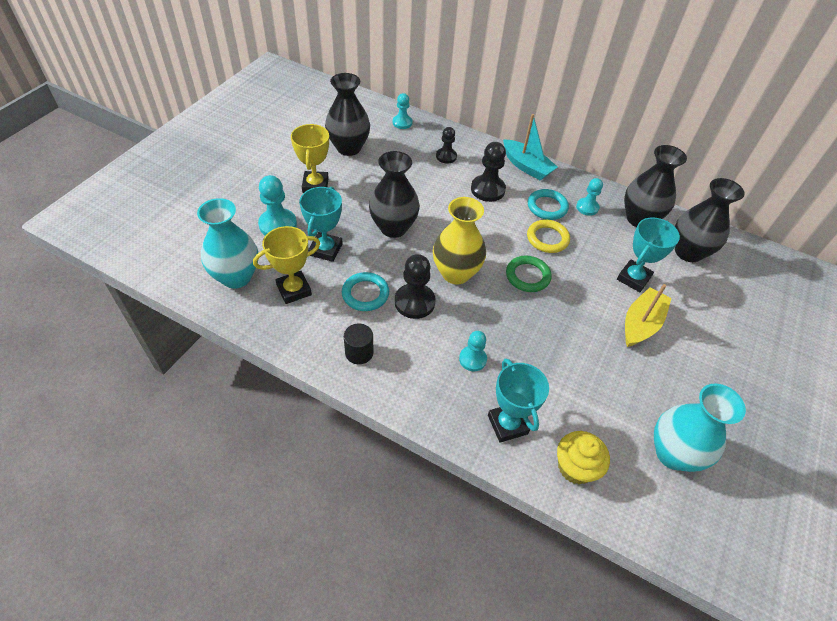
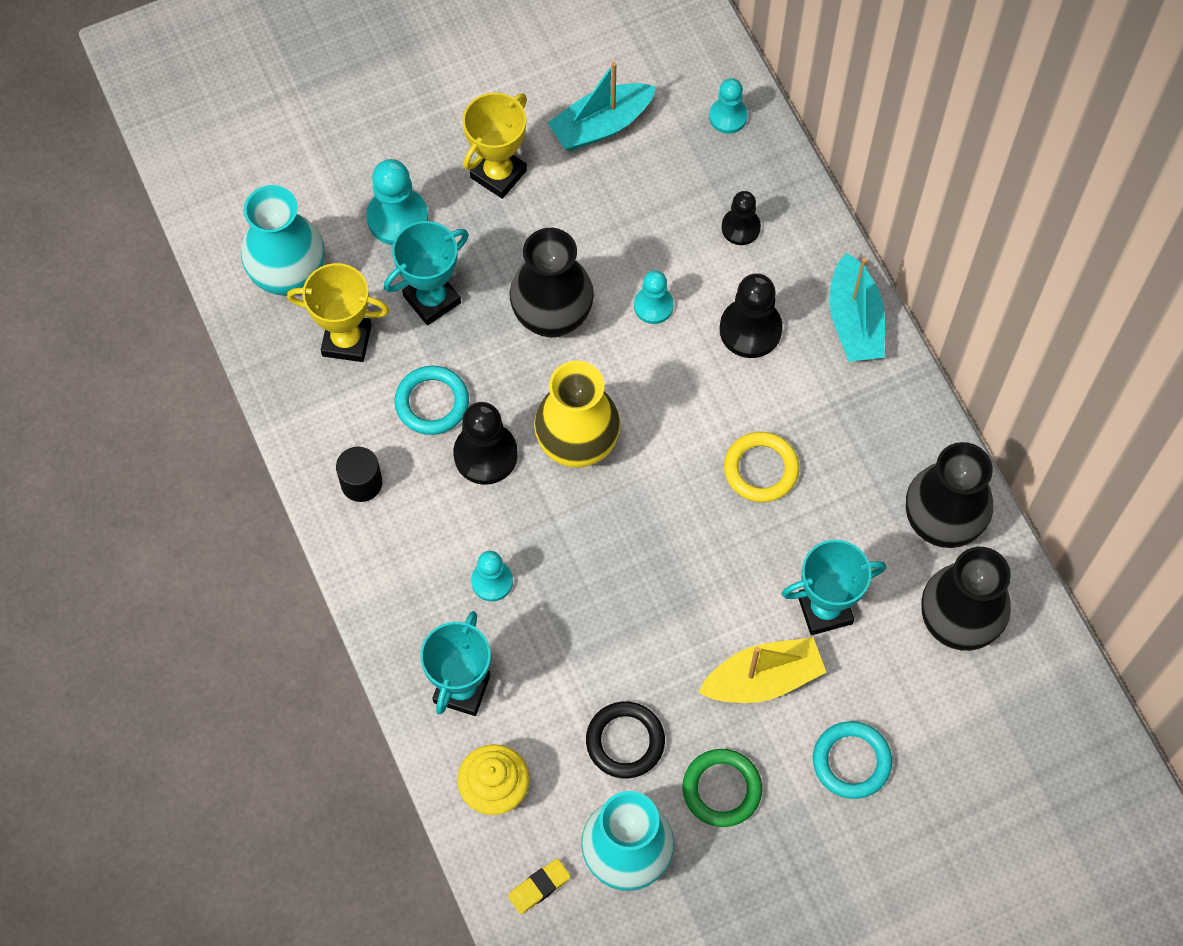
camera: 40 degrees right, 15 degrees up
(348, 148) = (601, 125): black vase -> turquoise boat
(527, 276) = (673, 511): green ring -> green ring (721, 789)
(547, 207) = (814, 415): turquoise ring -> turquoise ring (851, 761)
(587, 207) = (877, 453): turquoise pawn -> turquoise pawn (653, 306)
(612, 395) = (625, 741): none -> black ring
(650, 506) = (539, 887): none -> yellow eraser

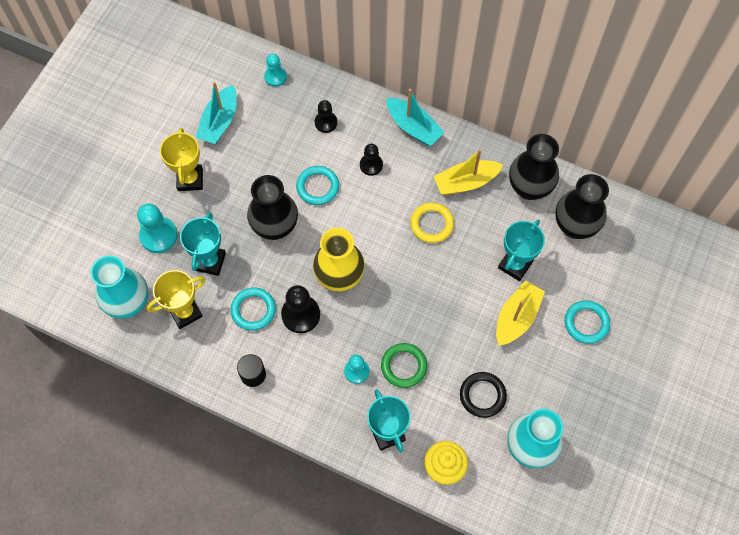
camera: 40 degrees left, 0 degrees up
(539, 887) = (505, 495): yellow eraser -> none
(653, 306) = (317, 187): turquoise pawn -> turquoise ring
(721, 789) = (543, 382): green ring -> green ring (404, 366)
(750, 329) = (371, 165): black pawn -> black pawn, size x0.64
(859, 449) = (466, 182): none -> yellow boat

